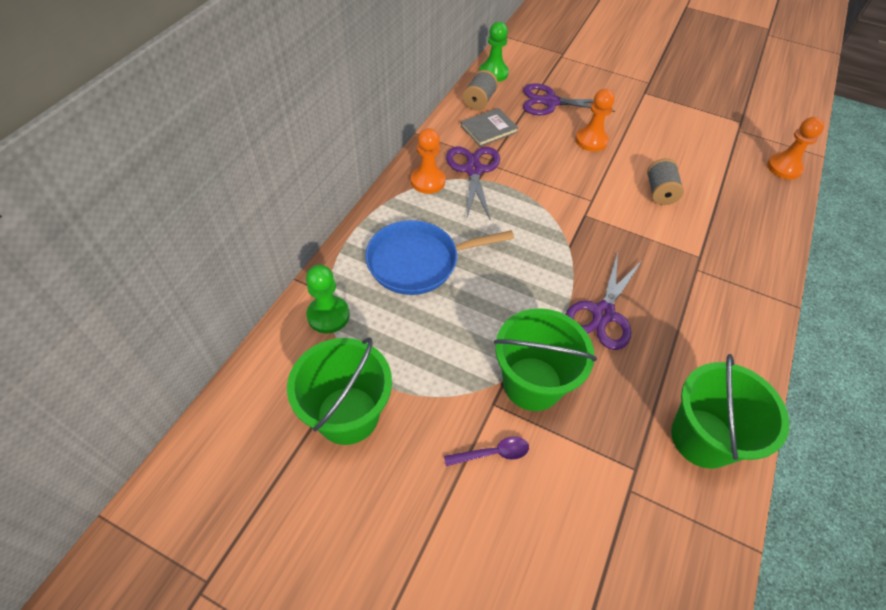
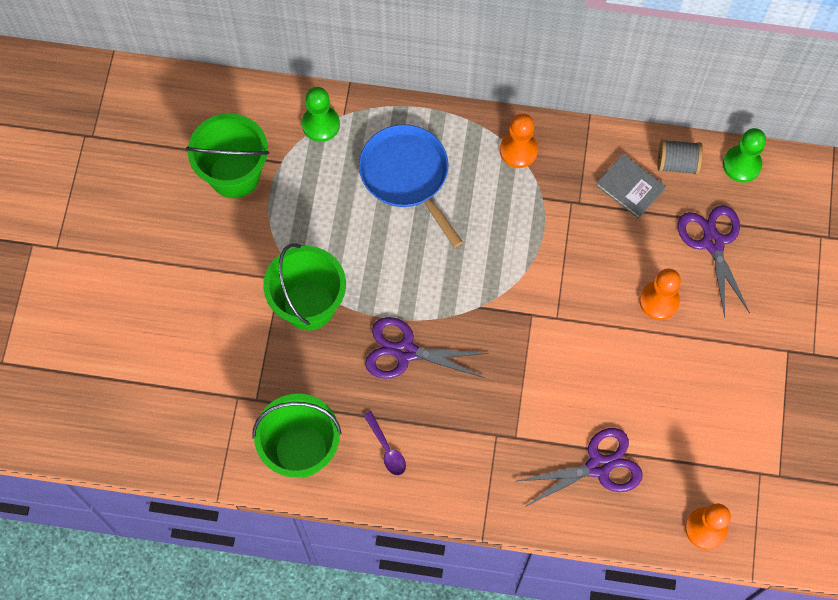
camera: 75 degrees right, 15 degrees up
(473, 170) = (554, 189): purple scissors -> purple scissors (599, 466)
(492, 453) = (236, 289): purple spoon -> purple spoon (386, 449)
(659, 192) = (599, 387): grey spool -> none

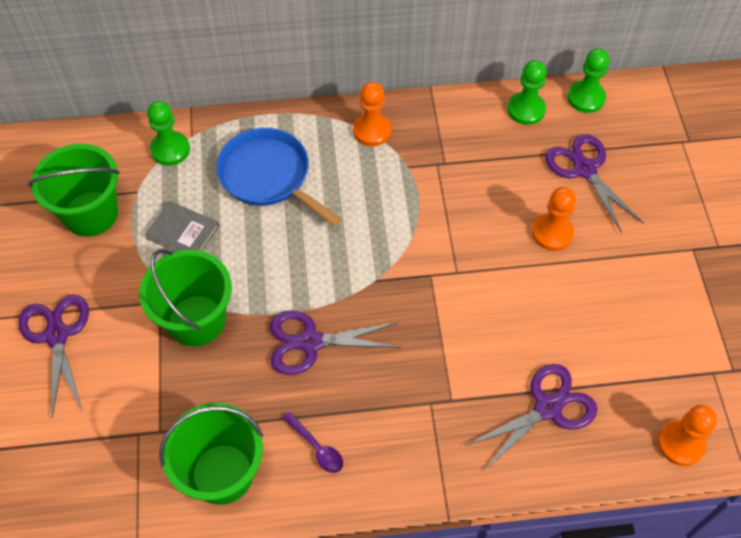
camera: 15 degrees left, 10 degrees down
(184, 288) = (56, 335): none -> purple scissors
(630, 187) = (489, 139): grey book -> grey book (183, 232)
(677, 163) = (526, 110): grey spool -> green pawn

